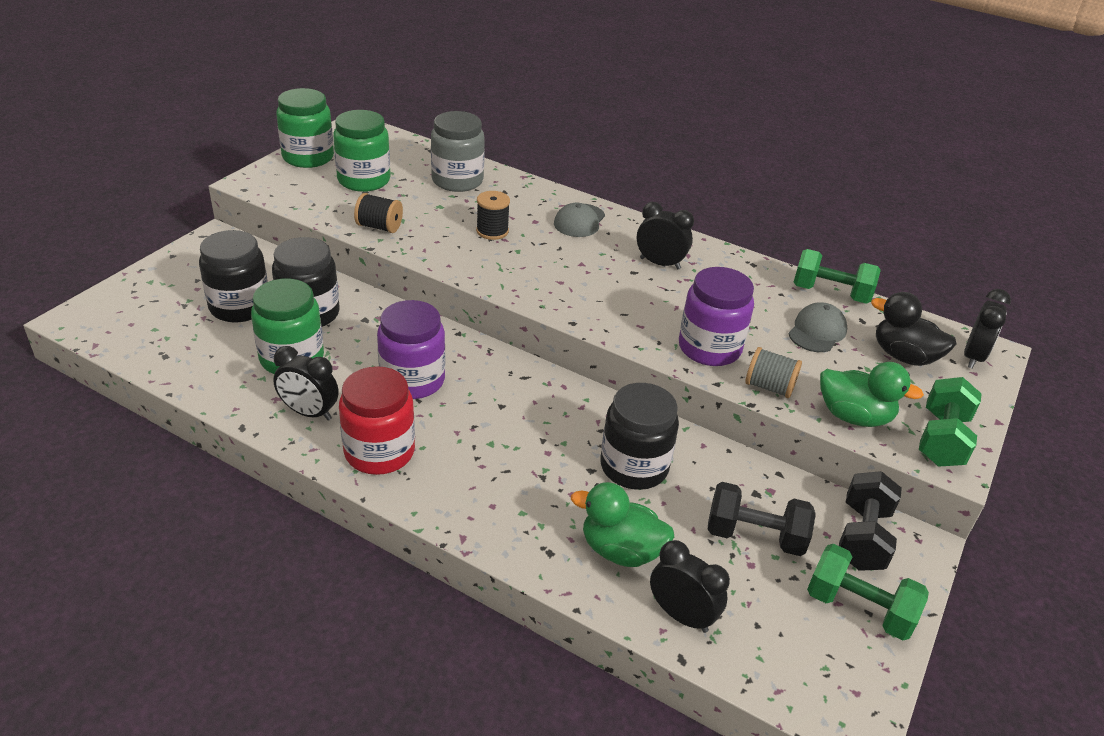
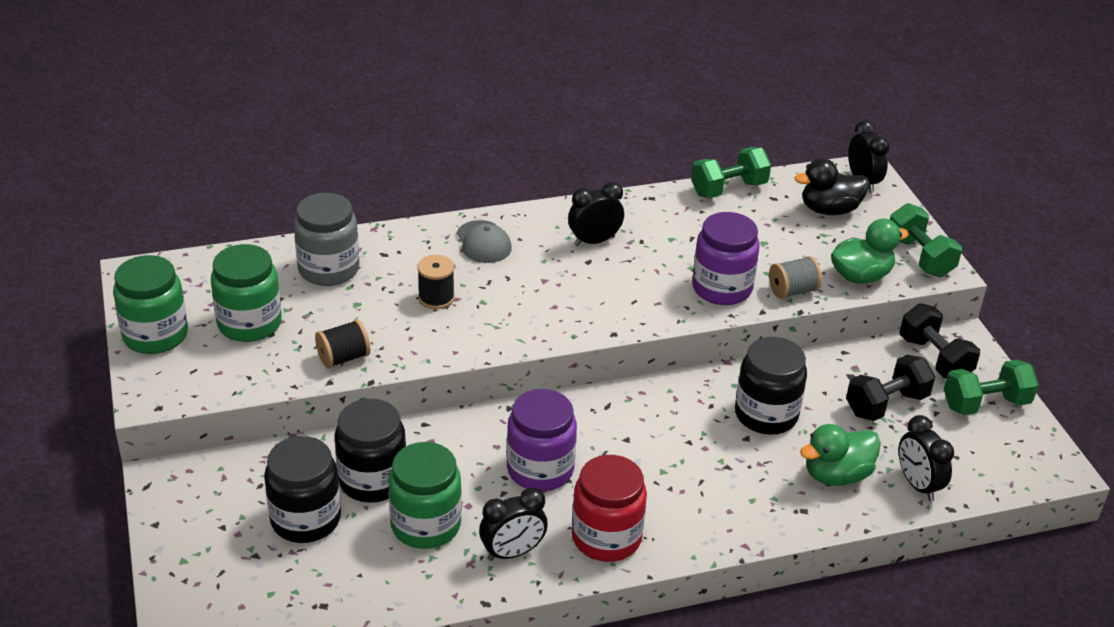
camera: 45 degrees left, 0 degrees up
(681, 615) = (917, 485): black clock -> black clock turned 105 degrees counterclockwise
(817, 331) = (761, 226): grey cap -> none

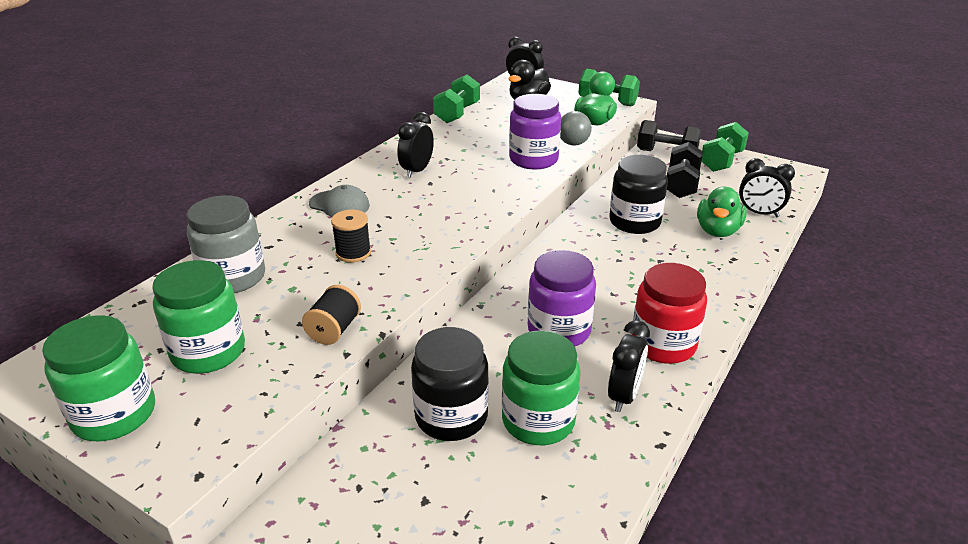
camera: 40 degrees left, 5 degrees down
(305, 519) = (438, 486): black jar -> none
(792, 291) = (573, 143): grey spool -> grey ball

